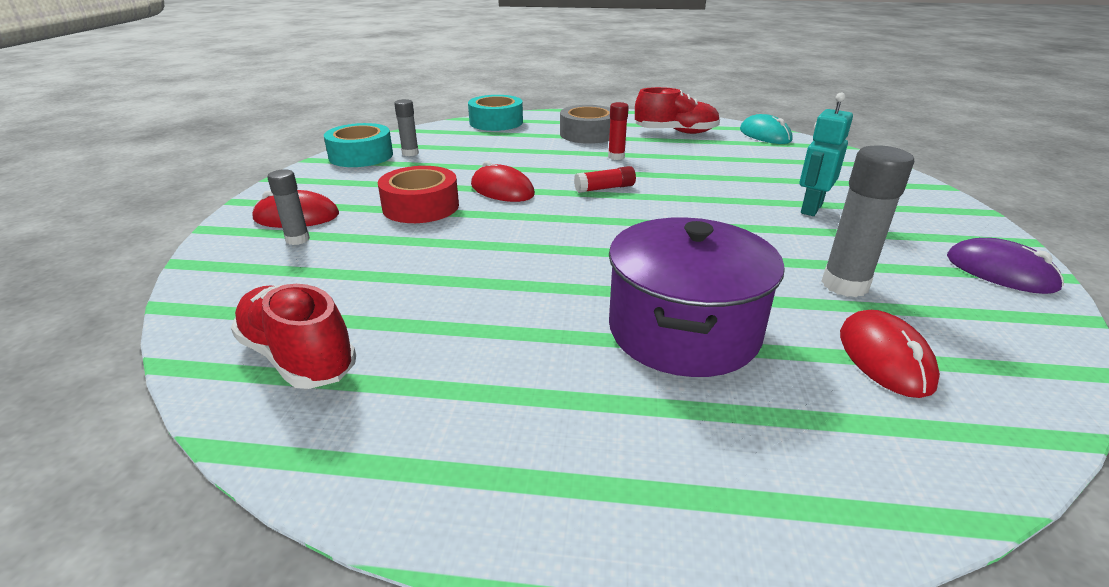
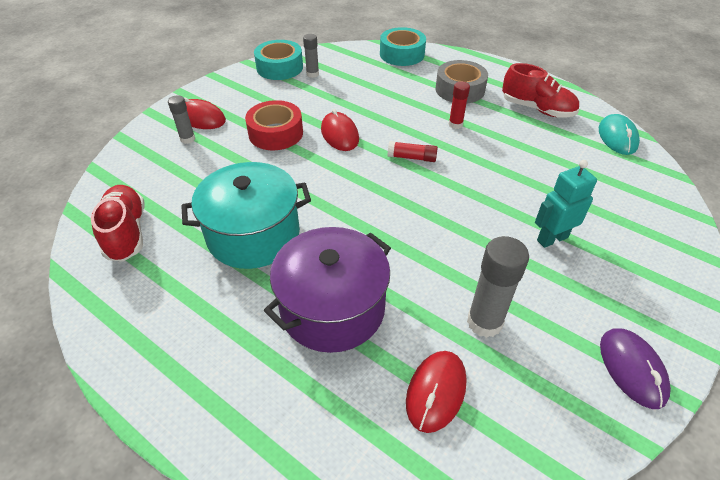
camera: 30 degrees right, 15 degrees up
(500, 299) = (253, 235): none -> turquoise pot

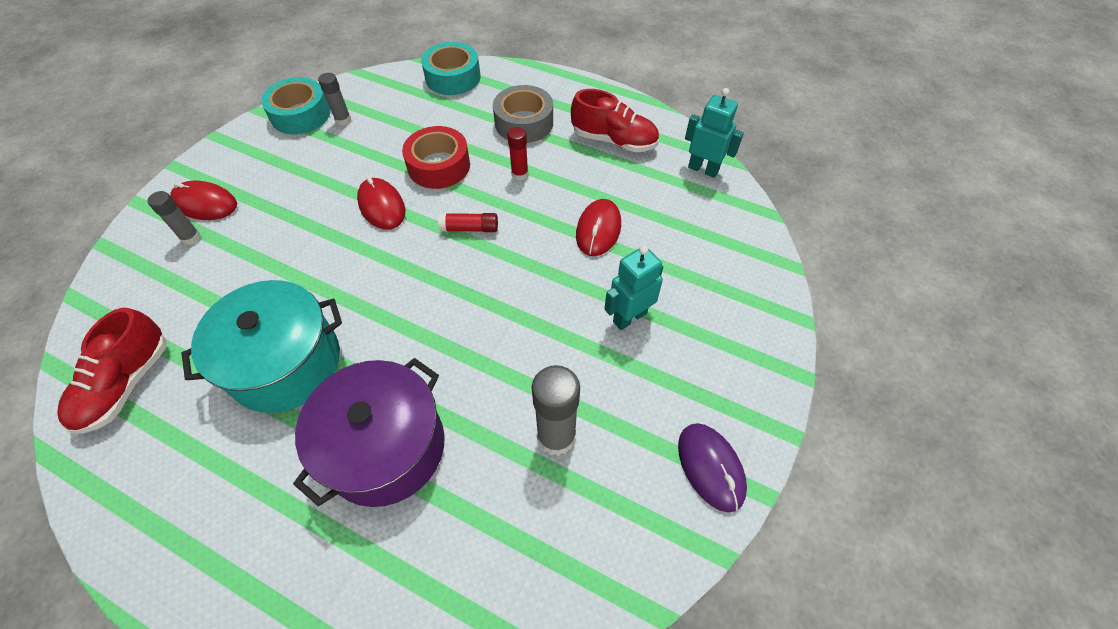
camera: 10 degrees left, 10 degrees up
(126, 232) = (126, 384): red shoe -> red shoe turned 135 degrees counterclockwise
(276, 133) = (302, 215): red tape -> red tape (439, 166)
(436, 391) = (505, 532): red mouse -> red mouse (598, 230)
(617, 137) = (703, 169): turquoise mouse -> turquoise robot

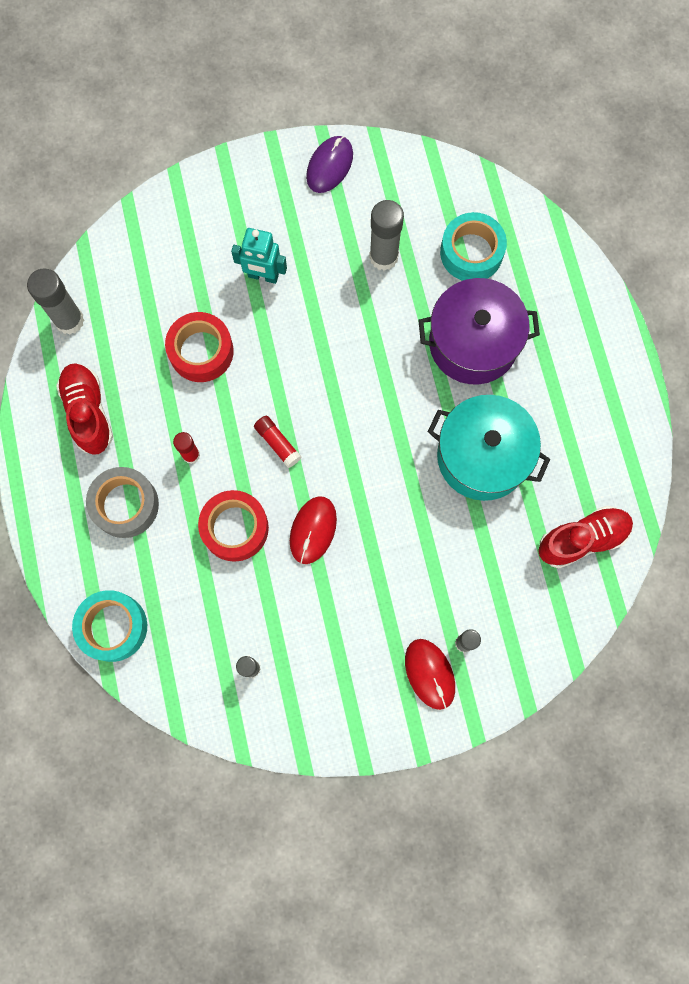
camera: 130 degrees left, 20 degrees up
(301, 114) = (277, 716): turquoise tape -> turquoise tape (471, 252)
(598, 230) = (201, 351): red mouse -> red tape
(703, 169) = (69, 320): turquoise robot -> grey glue stick

